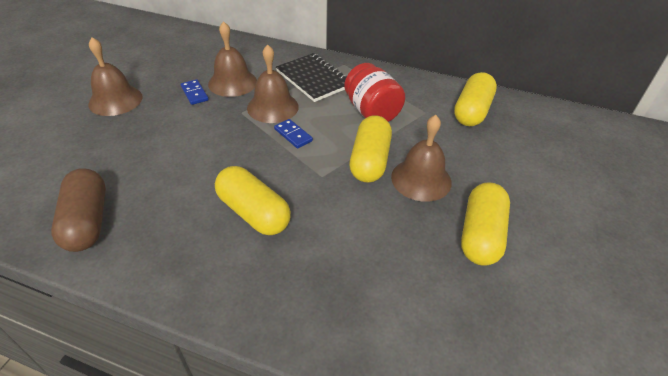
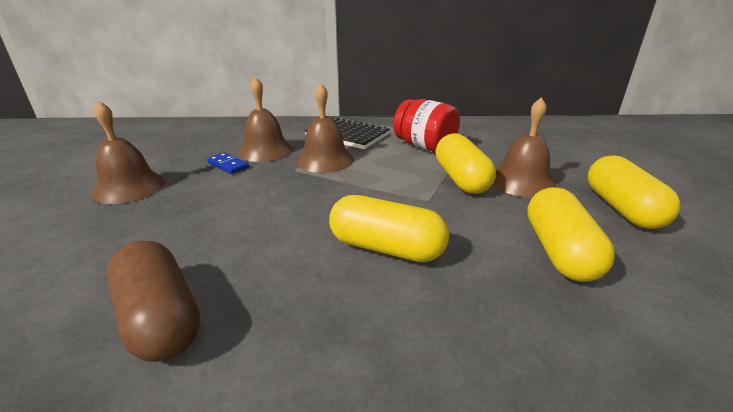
camera: 20 degrees left, 15 degrees down
(293, 135) = (366, 176): blue domino -> none
(472, 111) = (507, 132): yellow capsule -> yellow capsule (559, 251)

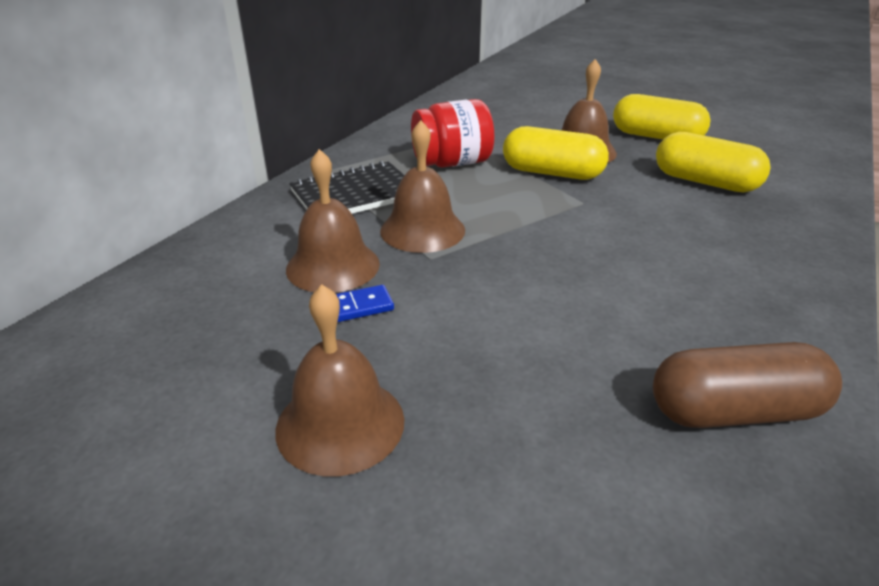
camera: 60 degrees left, 5 degrees up
(386, 248) = (662, 250): yellow capsule -> none

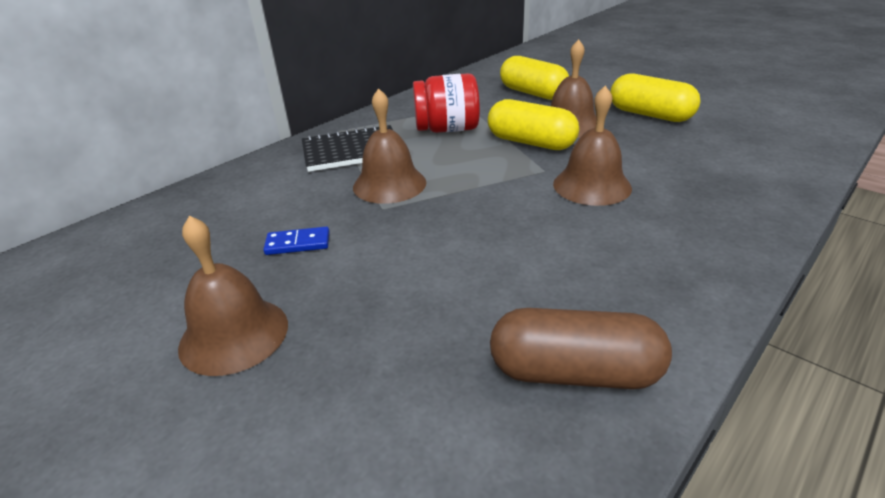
camera: 15 degrees right, 0 degrees up
(333, 266) = (301, 208): brown bell -> brown bell (592, 185)
(705, 182) = (673, 159): yellow capsule -> yellow capsule (533, 93)

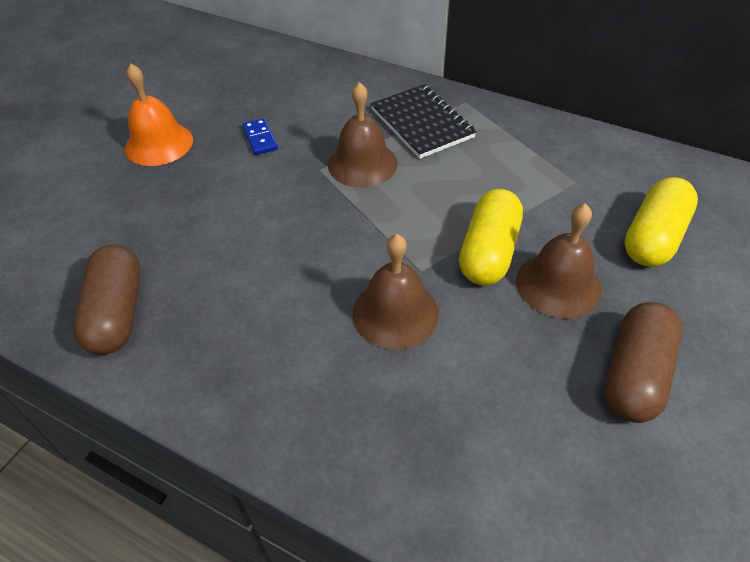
camera: 75 degrees right, 15 degrees up
(234, 335) = (159, 144): brown bell -> orange bell
(447, 129) = (498, 178): red jar -> none
(650, 115) = (635, 374): yellow capsule -> brown capsule

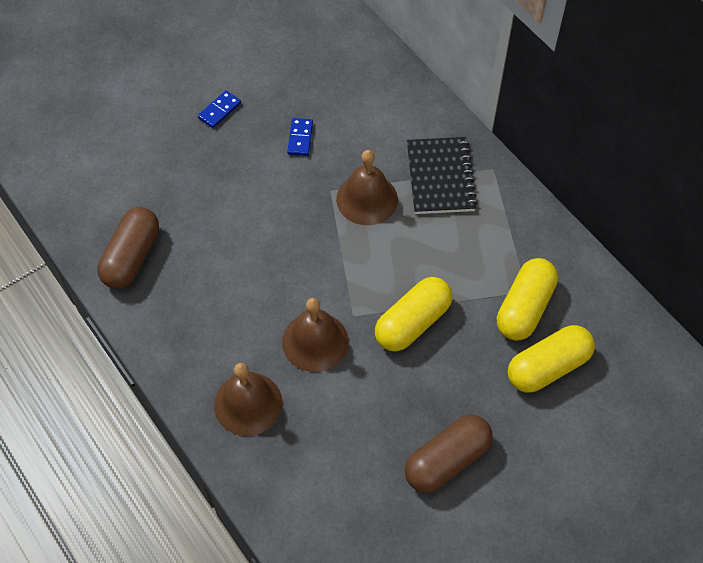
camera: 25 degrees right, 10 degrees up
(159, 144) = (219, 110): orange bell -> blue domino
(558, 284) = (445, 372): brown bell -> brown bell (248, 403)
(586, 196) = (524, 308): none -> yellow capsule

